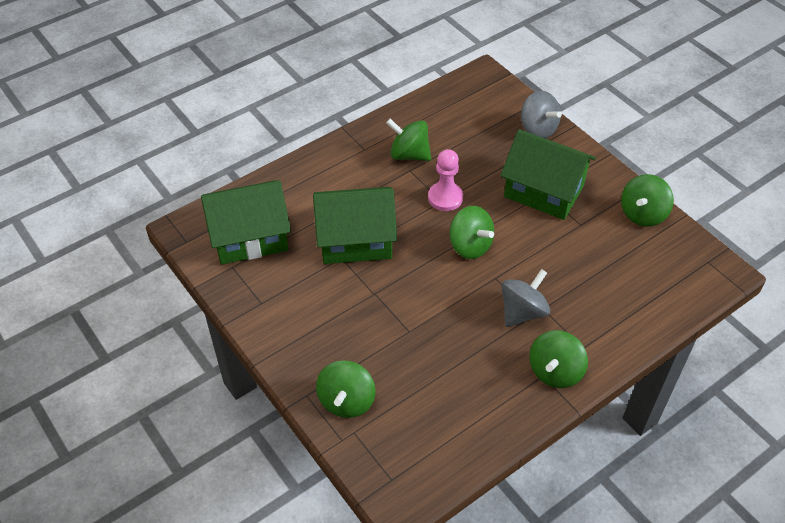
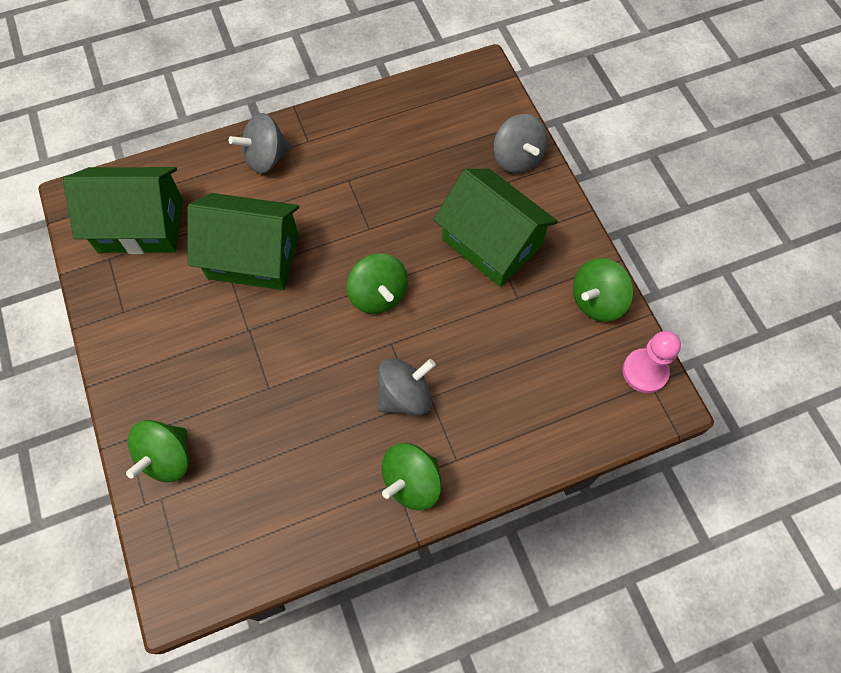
camera: 15 degrees right, 15 degrees up
(335, 168) = (266, 158): none -> grey spinning top
(409, 154) = (355, 159): green spinning top -> none
(445, 198) = (374, 225): pink pawn -> pink pawn (645, 371)

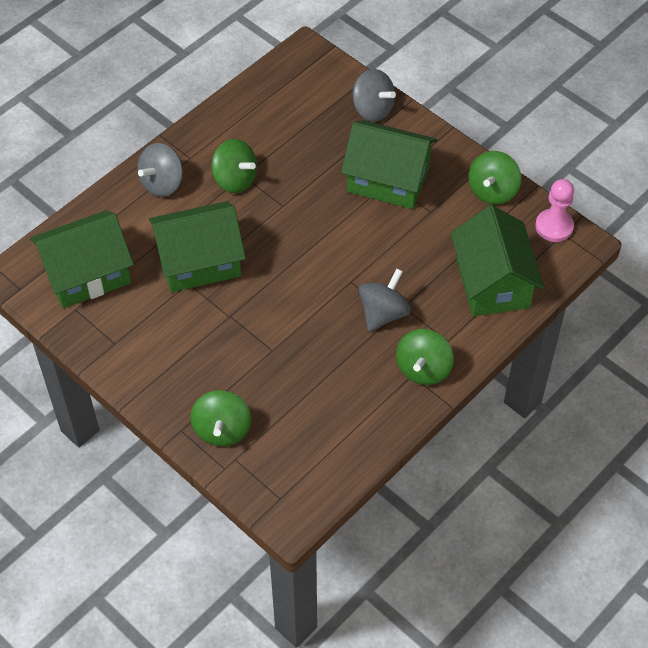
camera: 25 degrees left, 10 degrees down
(378, 295) = (320, 251): green spinning top -> green spinning top (235, 179)
(541, 411) = (492, 283): none -> green house

